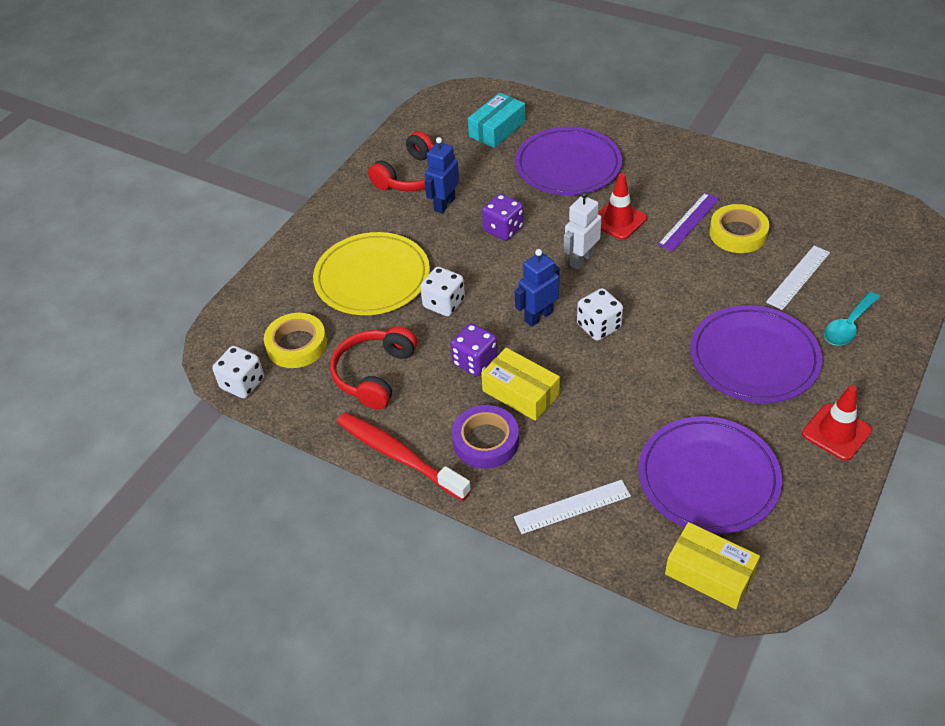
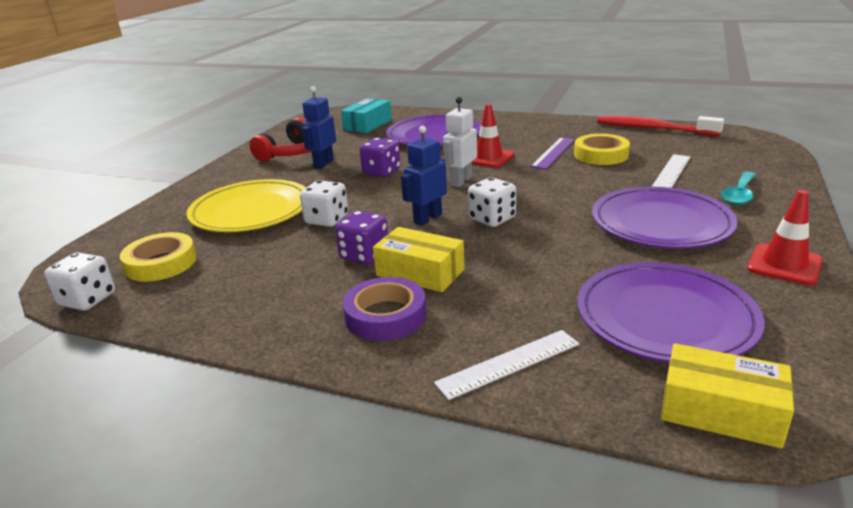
camera: 10 degrees left, 20 degrees down
(374, 374) = (249, 276): red headphones -> none
(399, 456) = (277, 341): red toothbrush -> red toothbrush (653, 129)

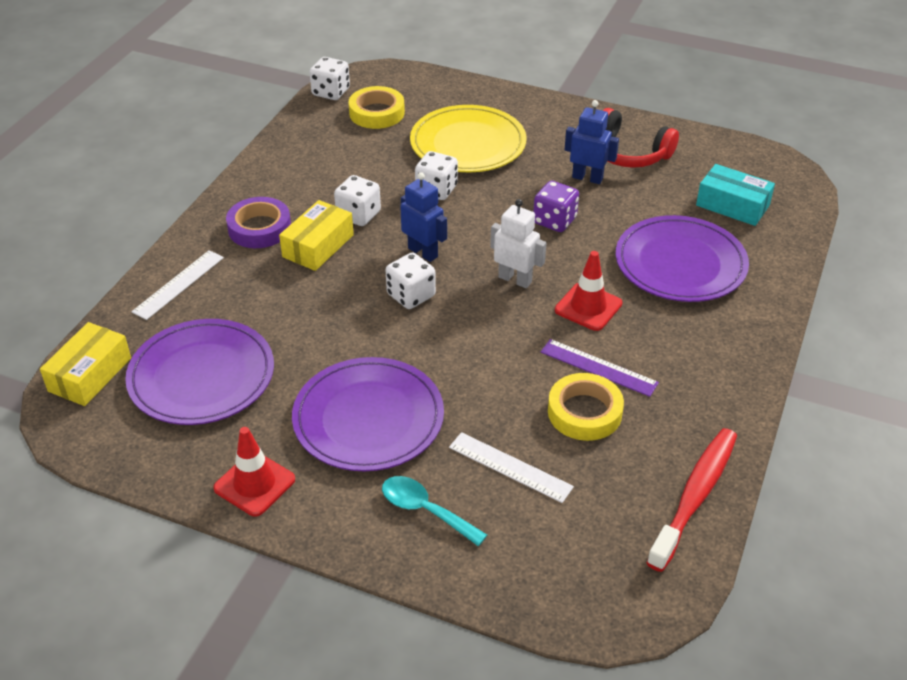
camera: 90 degrees right, 15 degrees up
(364, 255) = (358, 215): purple dice -> white dice
(508, 363) = (179, 284): white ruler -> white ruler turned 60 degrees clockwise

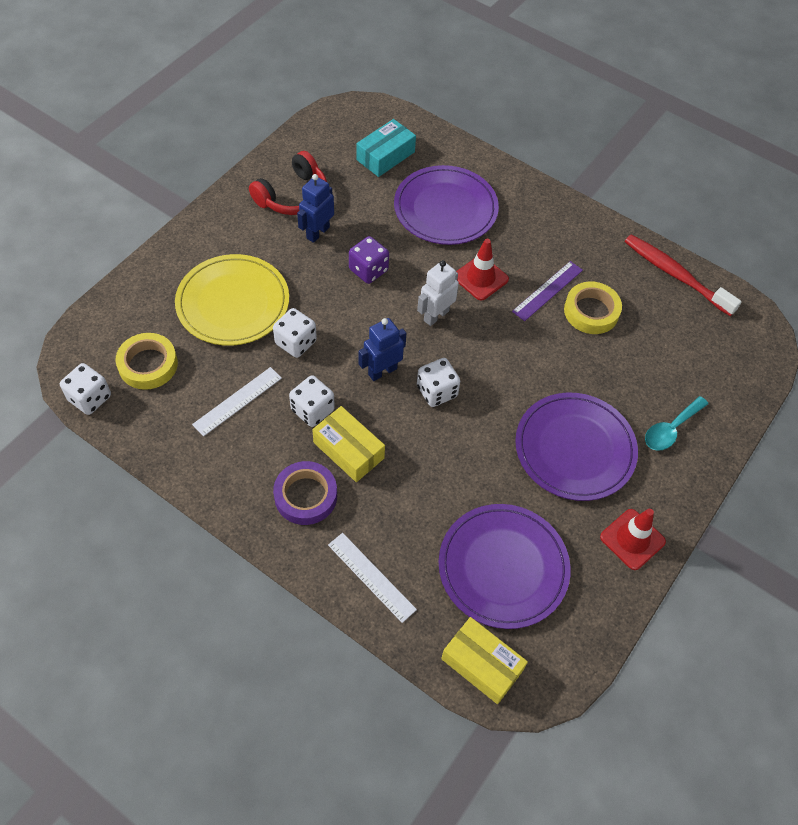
camera: 80 degrees left, 15 degrees up
(510, 467) = (637, 369): white ruler -> white ruler (237, 401)

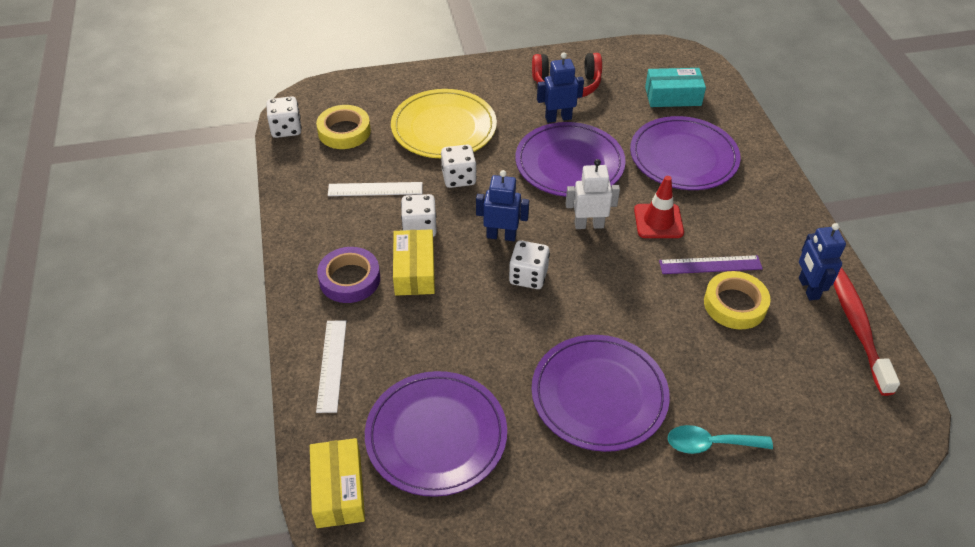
camera: 45 degrees right, 10 degrees down
(368, 270) = (569, 163): purple dice -> purple plate
(622, 265) = (808, 288): none -> blue robot
(632, 539) = (572, 501): red traffic cone -> none

